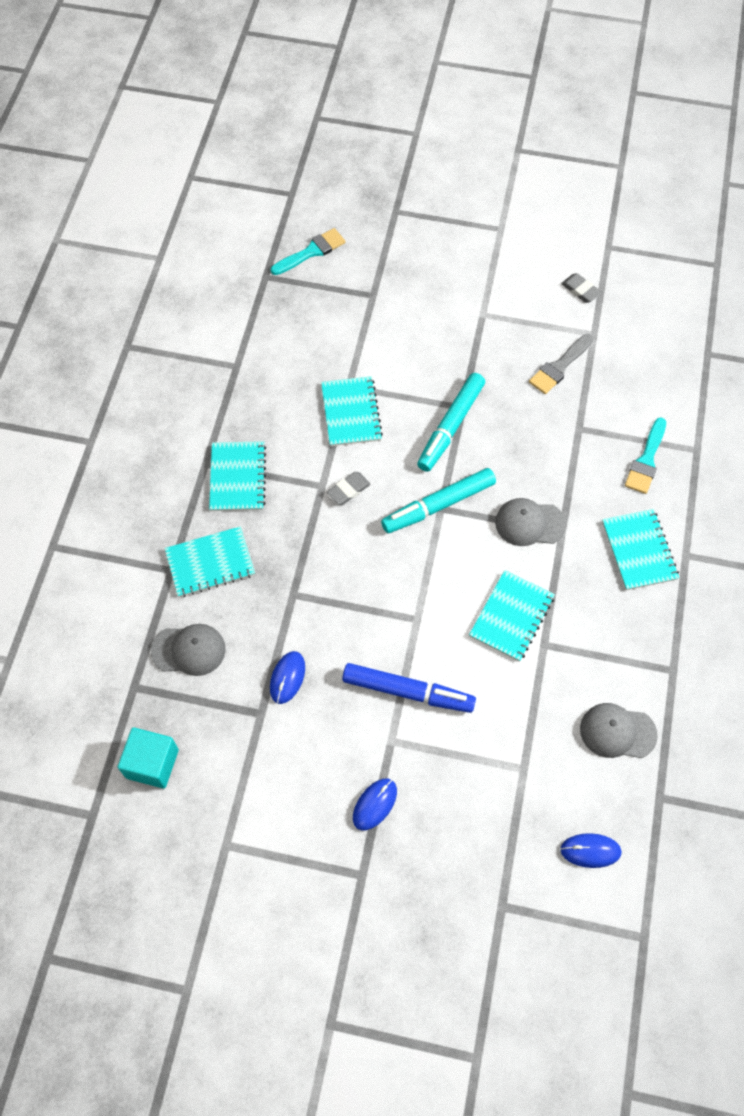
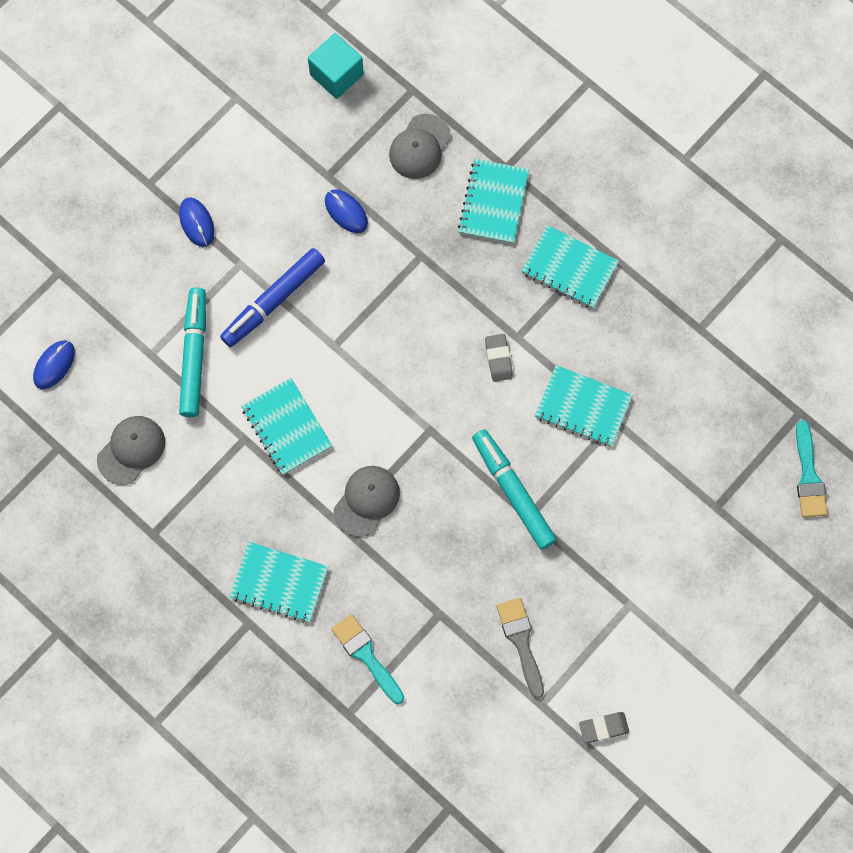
camera: 120 degrees right, 10 degrees up
(438, 505) = (434, 429): turquoise marker -> turquoise marker (194, 355)

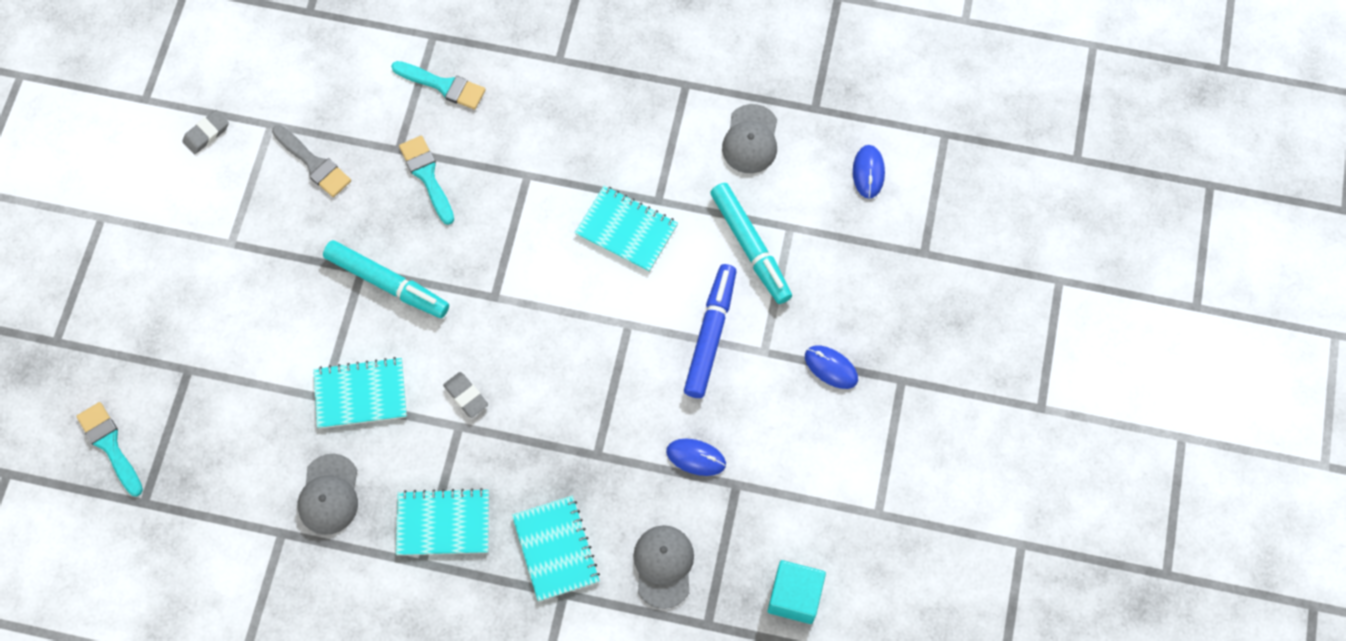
camera: 150 degrees right, 5 degrees down
(279, 582) = (552, 103): turquoise notebook -> none
(366, 501) = (516, 206): grey cap -> grey cap (329, 494)
(427, 573) = (427, 176): none -> turquoise brush

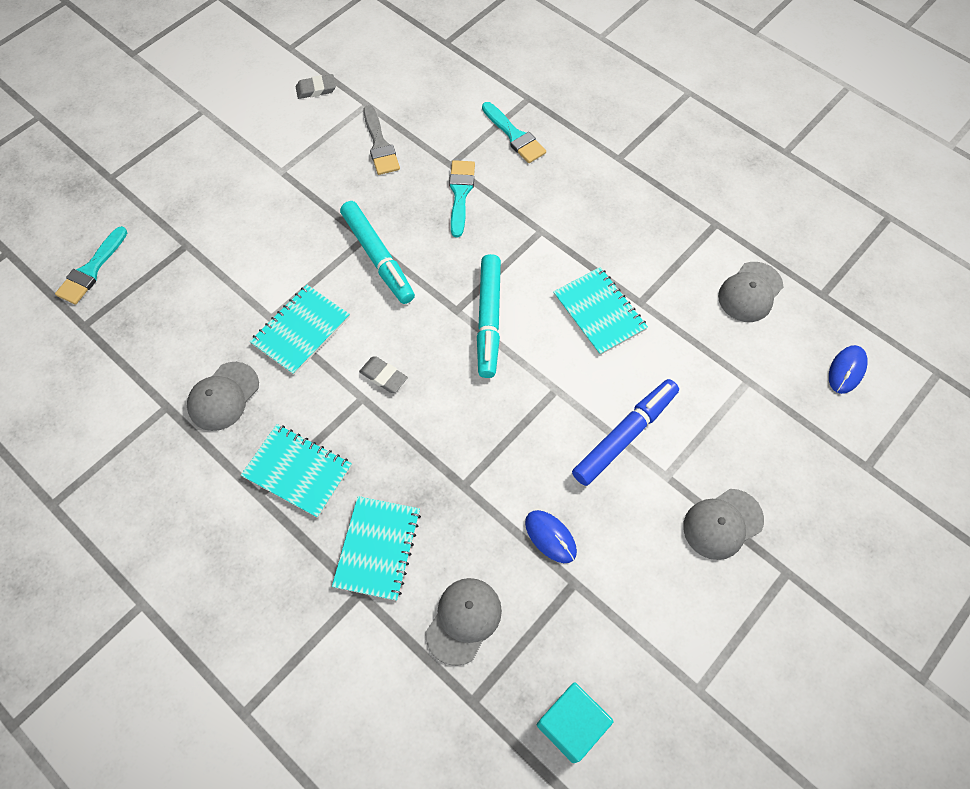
camera: 30 degrees right, 5 degrees down
(110, 445) = (91, 270): turquoise brush -> turquoise brush turned 150 degrees counterclockwise
(360, 394) = (301, 331): turquoise notebook -> turquoise notebook turned 75 degrees counterclockwise
(466, 396) = (383, 376): grey eraser -> grey eraser turned 45 degrees counterclockwise
(750, 247) = (702, 380): turquoise marker -> turquoise marker (488, 320)
(831, 368) = (722, 524): blue mouse -> grey cap

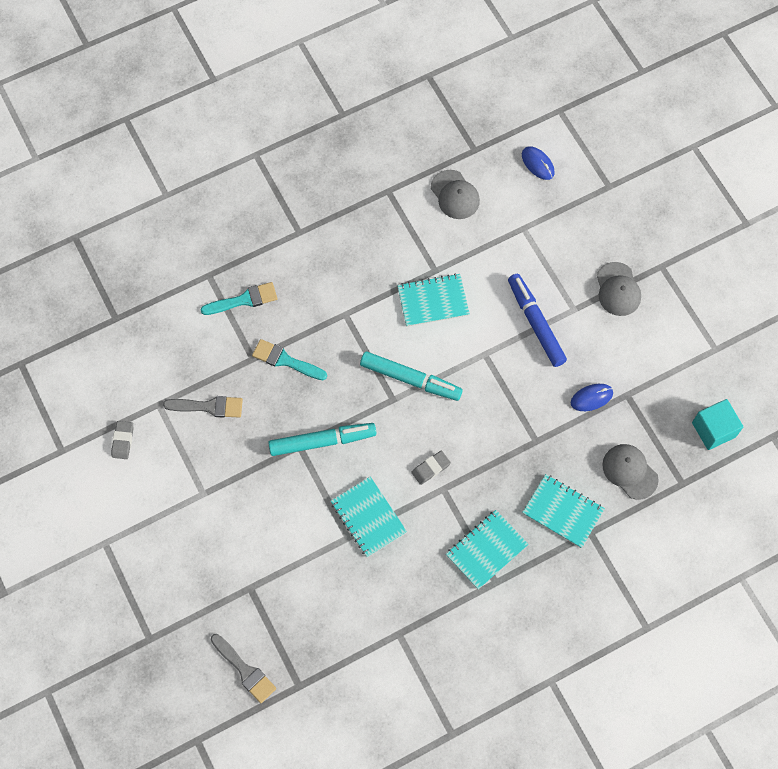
camera: 70 degrees left, 5 degrees up
(91, 270) = (245, 670): turquoise brush -> grey brush
(223, 396) = (405, 589): grey cap -> none

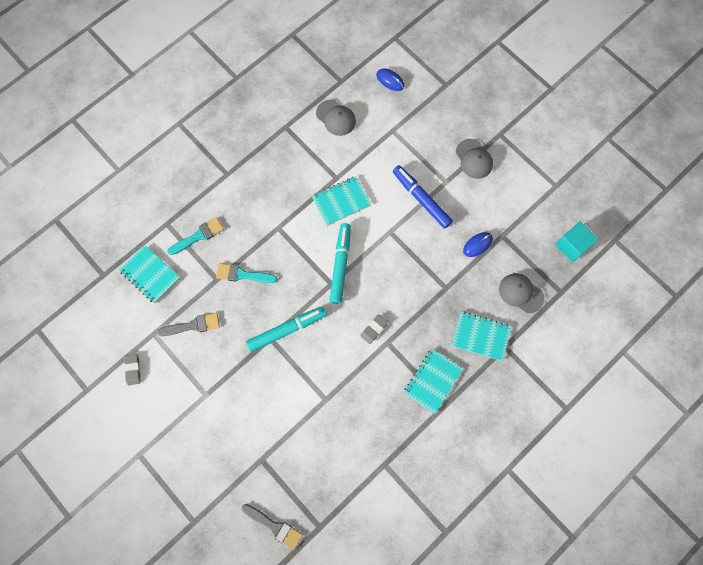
camera: 15 degrees left, 5 degrees up
(368, 517) = (337, 379): turquoise notebook -> turquoise notebook (150, 274)
(410, 379) = (340, 265): turquoise marker -> turquoise marker turned 90 degrees counterclockwise

